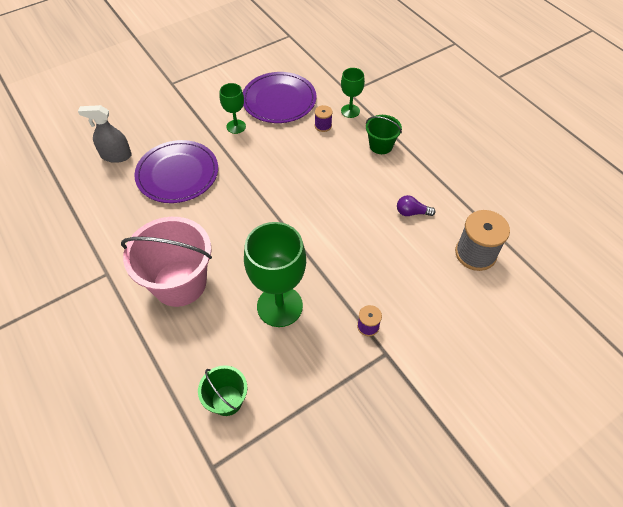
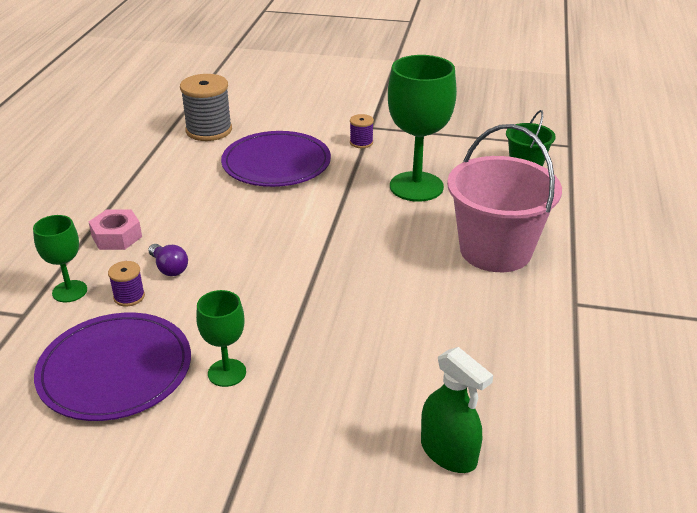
camera: 135 degrees left, 20 degrees down
(116, 155) = (448, 452): grey spray bottle -> green spray bottle
(177, 174) = (383, 361): purple plate -> purple plate (276, 163)
(381, 145) = (117, 236): green bucket -> pink nut
(412, 212) = (202, 175): purple light bulb -> purple light bulb (169, 268)

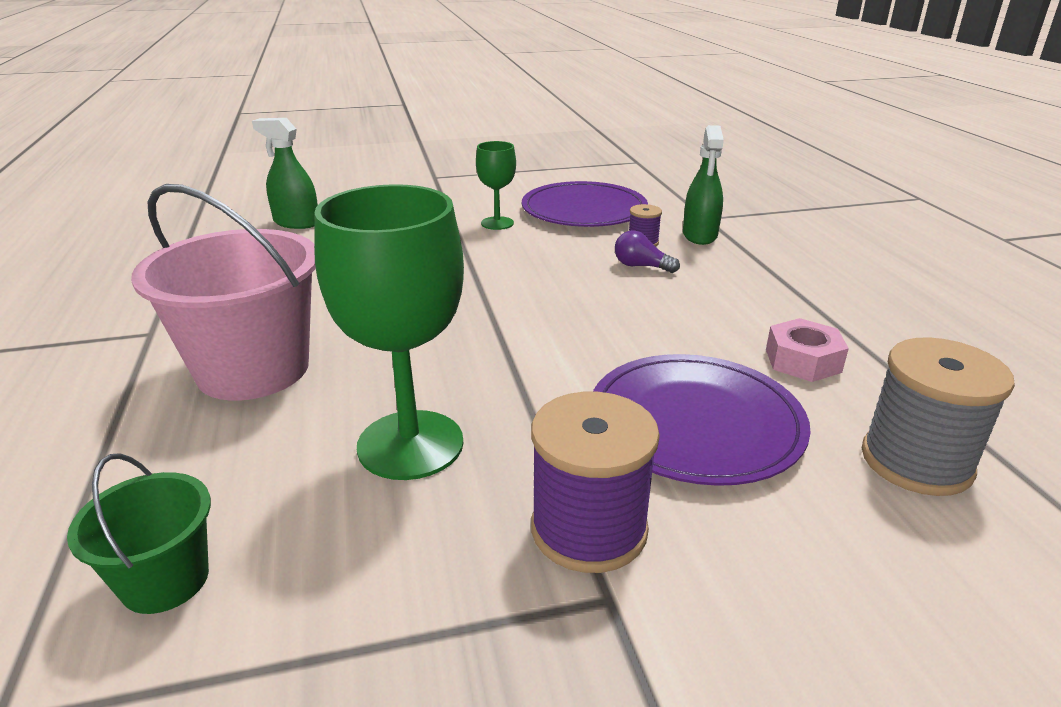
camera: 155 degrees right, 5 degrees down
(69, 291) = (699, 235): green goblet -> green spray bottle
(117, 236) = (740, 277): pink nut -> pink nut (802, 360)
(361, 142) = (589, 529): purple spool -> purple spool, size x2.01

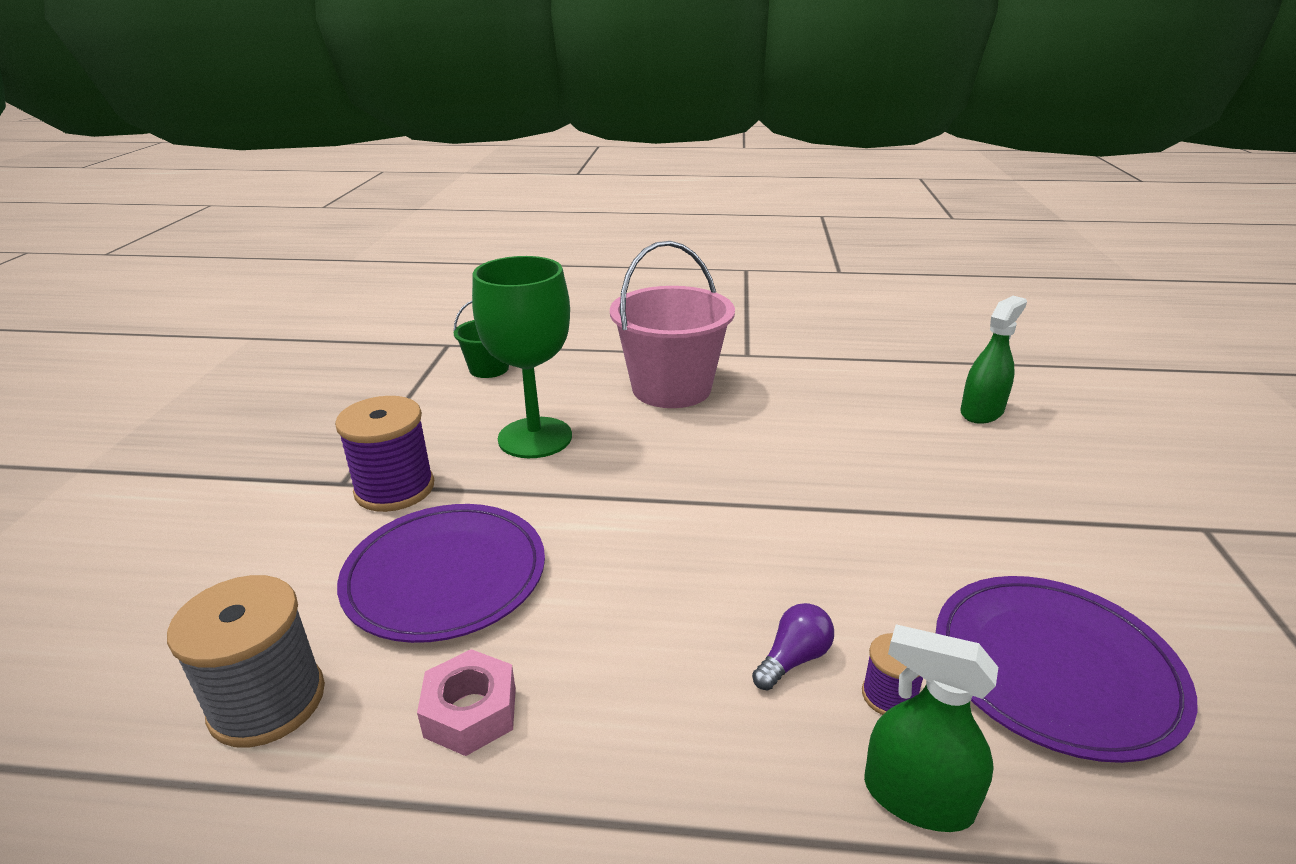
camera: 110 degrees right, 0 degrees up
(497, 223) = (981, 554): green goblet -> none

